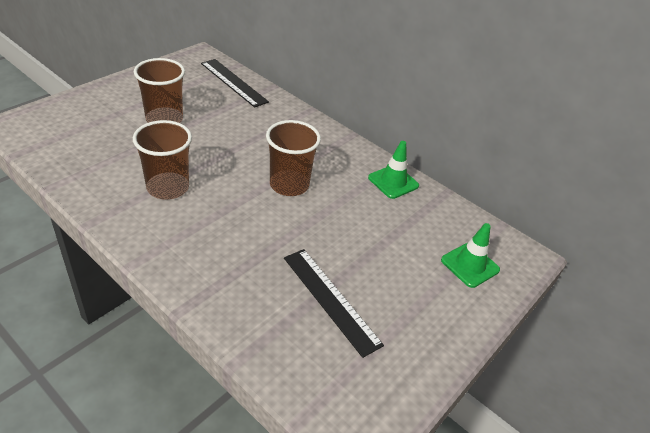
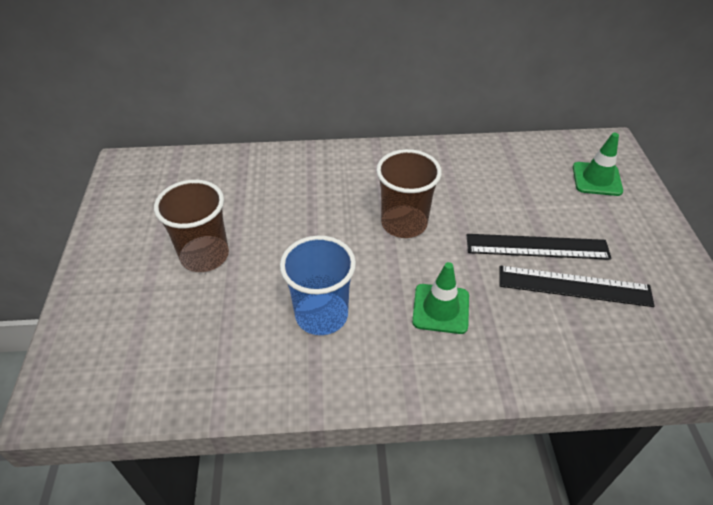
camera: 40 degrees left, 5 degrees up
(168, 187) = (321, 315): brown cup -> blue cup
(234, 82) = (204, 168): black ruler -> black ruler (537, 246)
(393, 182) = (462, 157): green traffic cone -> green traffic cone (440, 309)

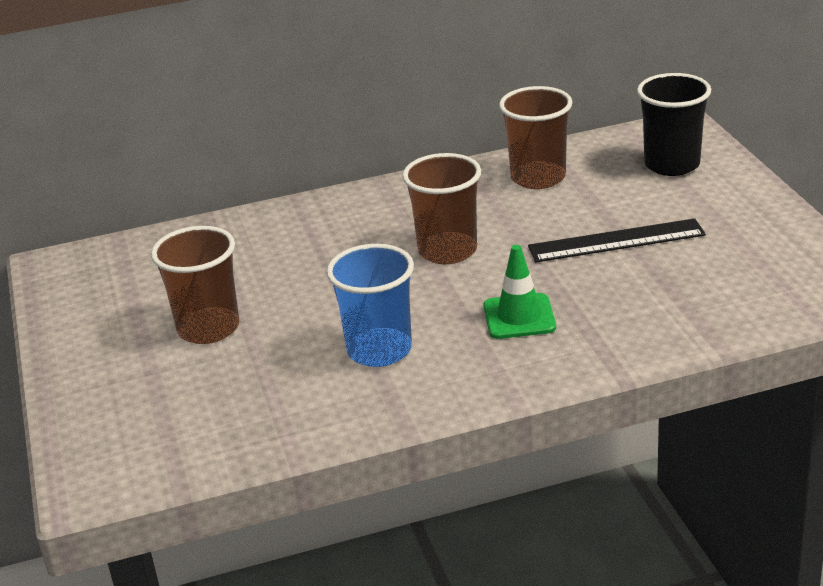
camera: 10 degrees left, 15 degrees down
(491, 167) = (538, 178): none -> brown cup
(574, 286) = (668, 267): black ruler -> none
(597, 179) = (672, 165): green traffic cone -> black cup

